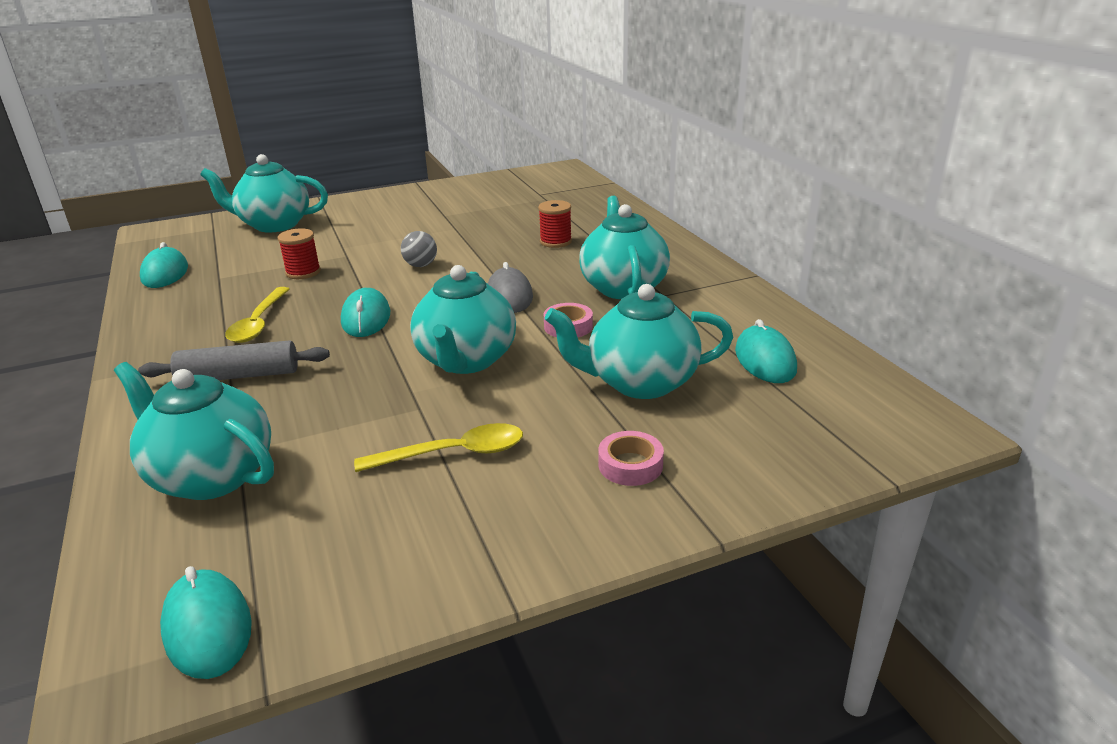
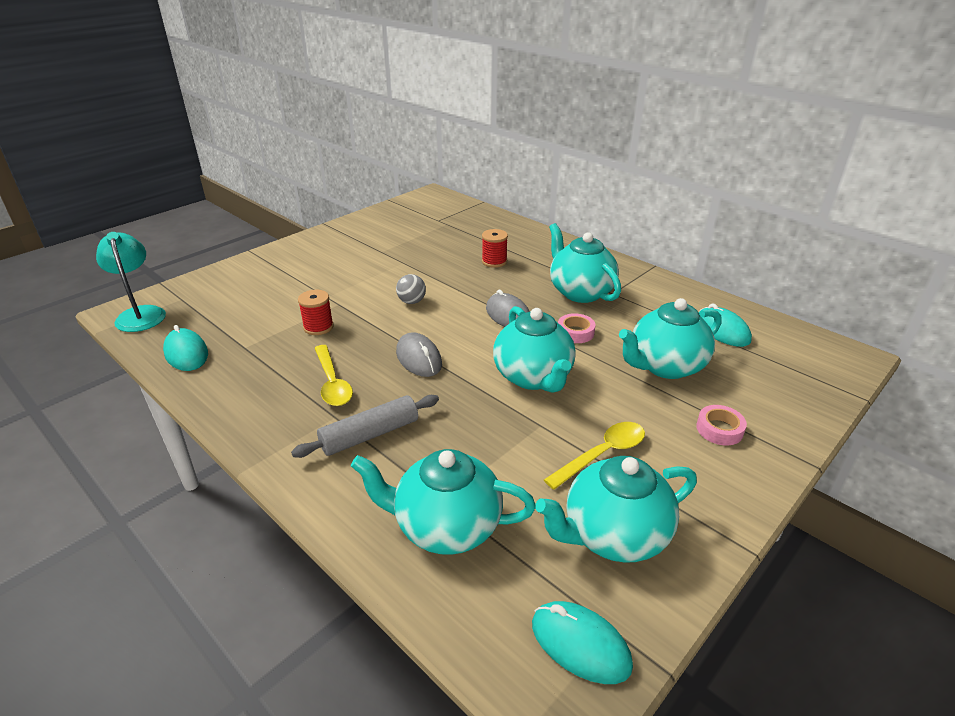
camera: 25 degrees left, 5 degrees up
(166, 235) = (140, 314): none -> turquoise lamp
(274, 225) = (238, 285): turquoise teapot -> turquoise teapot (613, 535)
(366, 318) = (419, 358): turquoise mouse -> grey mouse

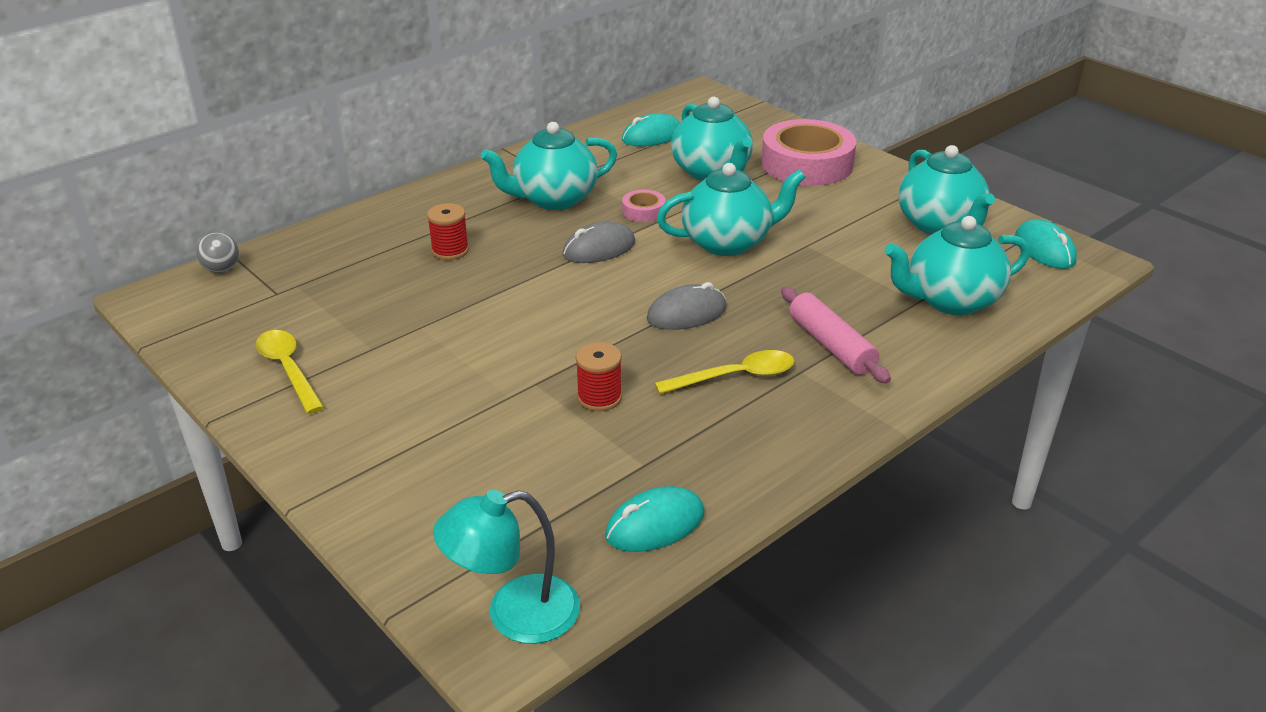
camera: 85 degrees left, 0 degrees up
(370, 435) = (831, 345): grey rolling pin -> pink rolling pin
(411, 301) = (545, 319): grey ball -> grey ball (222, 269)
(446, 527) = (950, 301): turquoise teapot -> turquoise teapot turned 60 degrees clockwise
(580, 644) = (1044, 249): turquoise mouse -> turquoise mouse turned 60 degrees counterclockwise
(603, 454) = (845, 219): yellow spoon -> yellow spoon (288, 369)
(719, 429) = (807, 164): pink tape -> pink tape, size x2.27

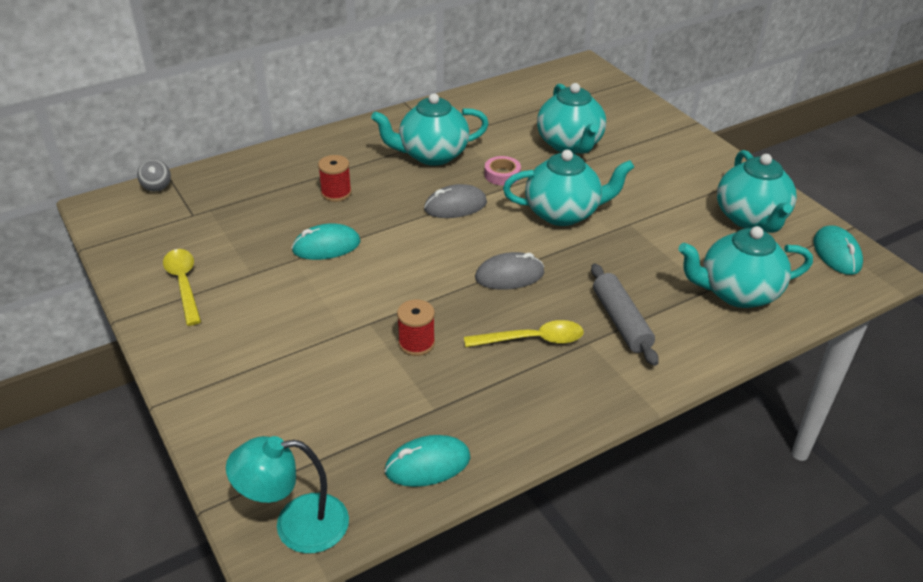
camera: 10 degrees right, 5 degrees up
(652, 136) = (530, 104): turquoise mouse -> turquoise mouse (326, 246)
(807, 164) = (653, 145): pink tape -> none
(831, 345) = (621, 321): pink rolling pin -> grey rolling pin

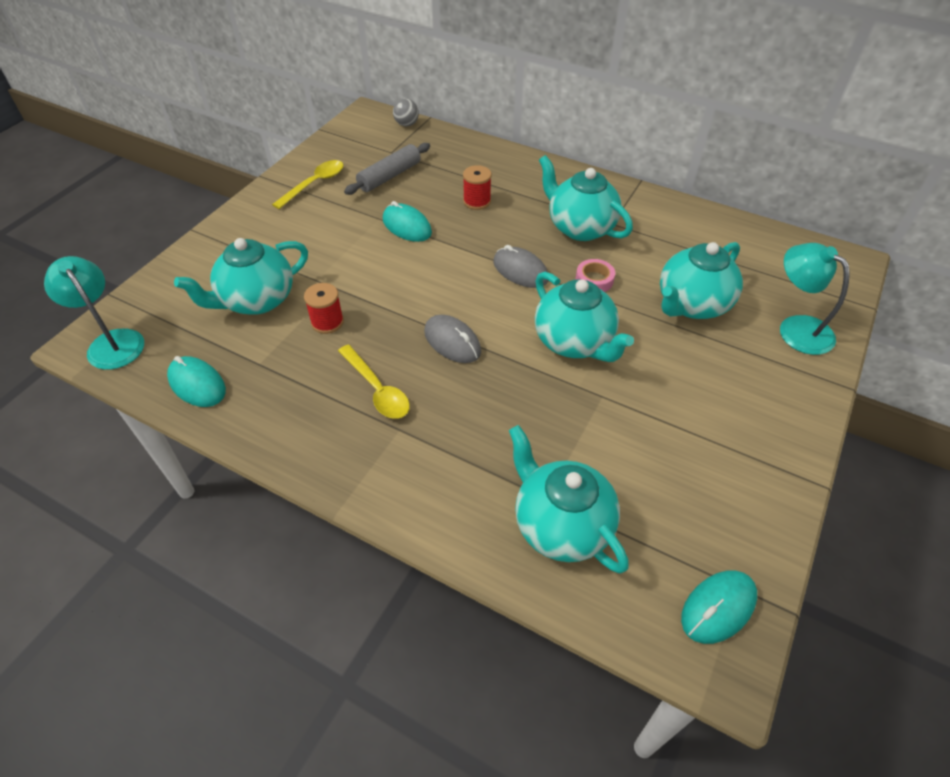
camera: 60 degrees right, 10 degrees up
(621, 321) = (444, 442): grey rolling pin -> grey rolling pin (389, 176)
(629, 115) = (796, 328): none -> turquoise lamp
(751, 219) = (708, 498): turquoise teapot -> turquoise teapot (256, 300)

